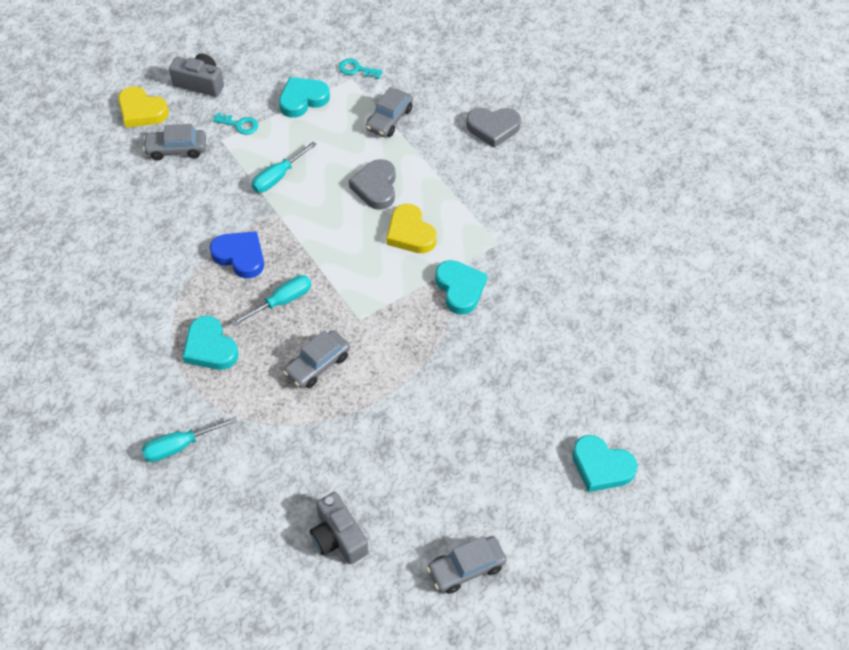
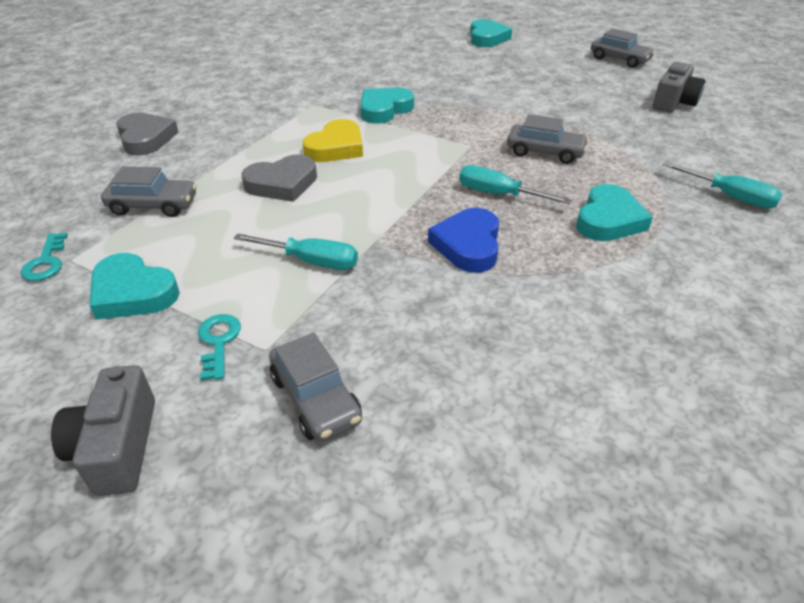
camera: 115 degrees left, 15 degrees down
(142, 111) = (234, 512): yellow heart -> none

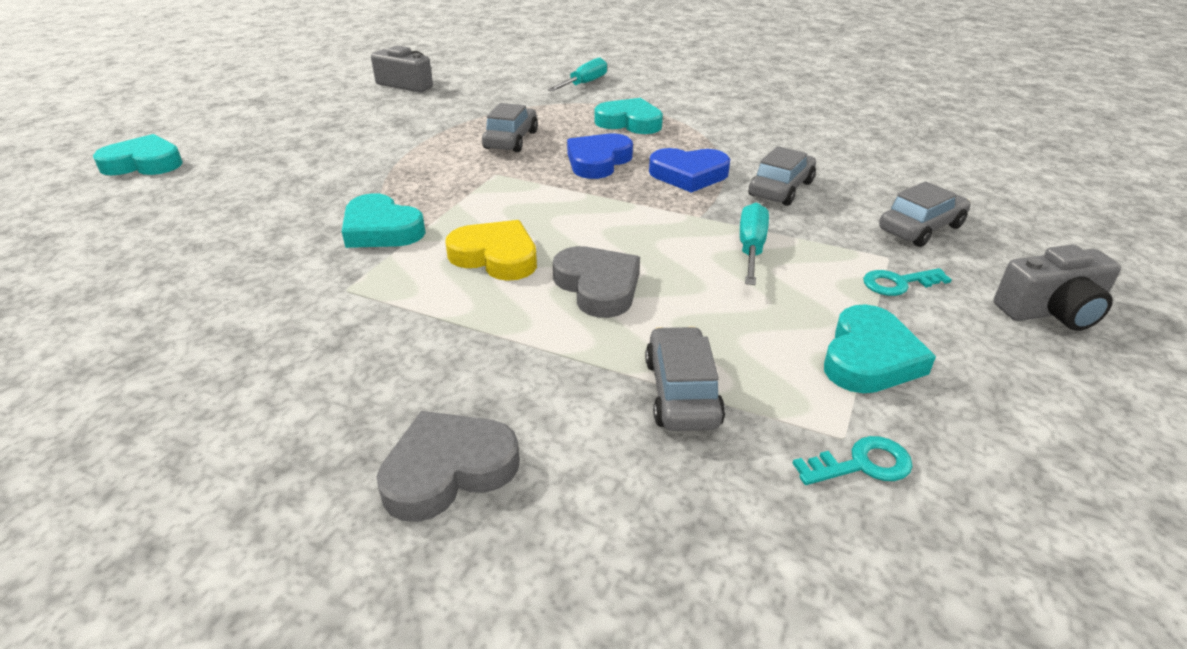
camera: 95 degrees left, 5 degrees down
(499, 194) = (598, 161): turquoise screwdriver -> blue heart
(619, 59) = (283, 96): grey car -> grey car (781, 189)

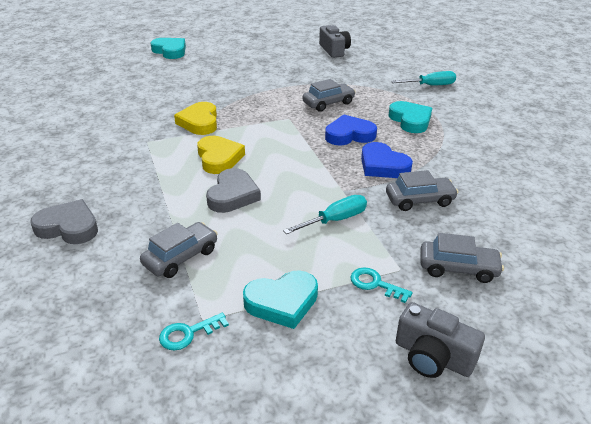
camera: 45 degrees right, 0 degrees up
(381, 229) = (199, 122): turquoise heart -> yellow heart
(861, 464) = (188, 333): turquoise key -> turquoise key turned 120 degrees clockwise

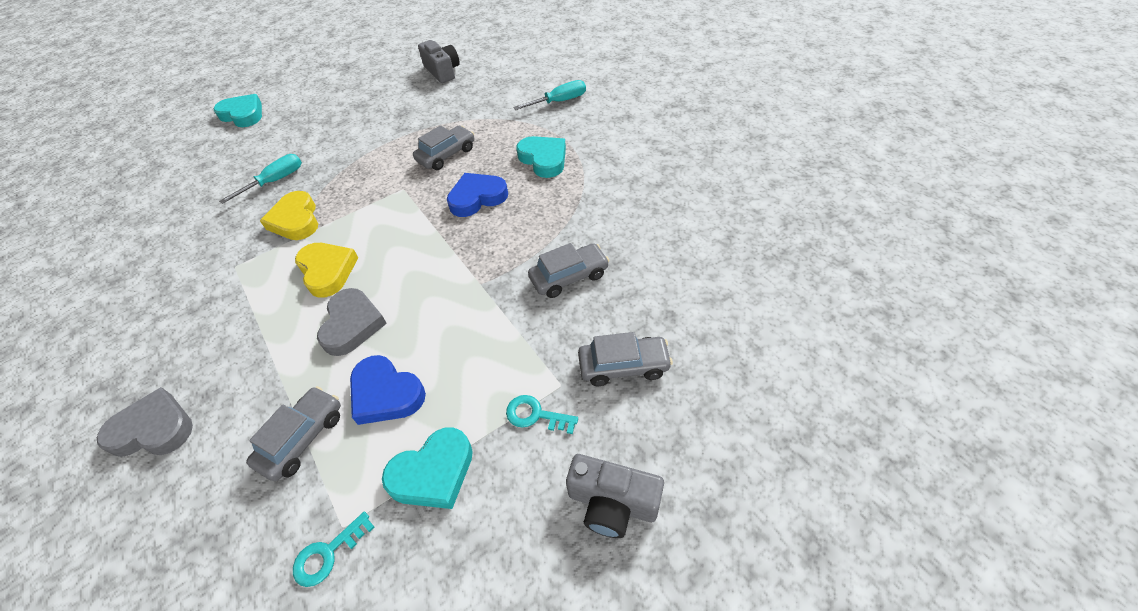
camera: 10 degrees left, 15 degrees up
(335, 220) = (477, 332): turquoise screwdriver -> turquoise screwdriver (275, 181)
(383, 165) = (521, 235): blue heart -> blue heart (386, 394)

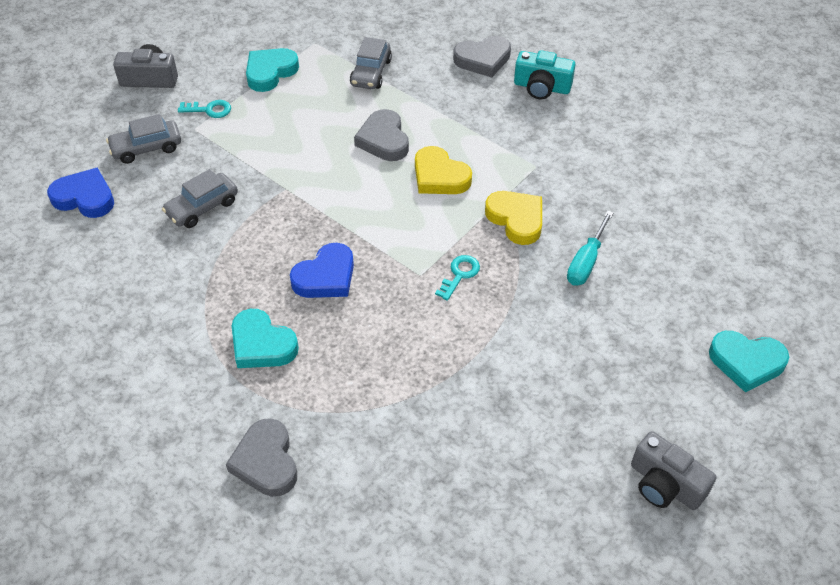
camera: 160 degrees right, 0 degrees up
(134, 365) = (542, 87): none -> turquoise camera
(328, 553) = (317, 33): turquoise key -> turquoise key (459, 275)
(386, 394) = (326, 103): blue heart -> blue heart (85, 198)
(442, 71) = (493, 515): grey camera -> grey camera (665, 484)
(446, 155) = (393, 333): grey car -> none
(559, 102) = (266, 462): turquoise screwdriver -> grey heart

